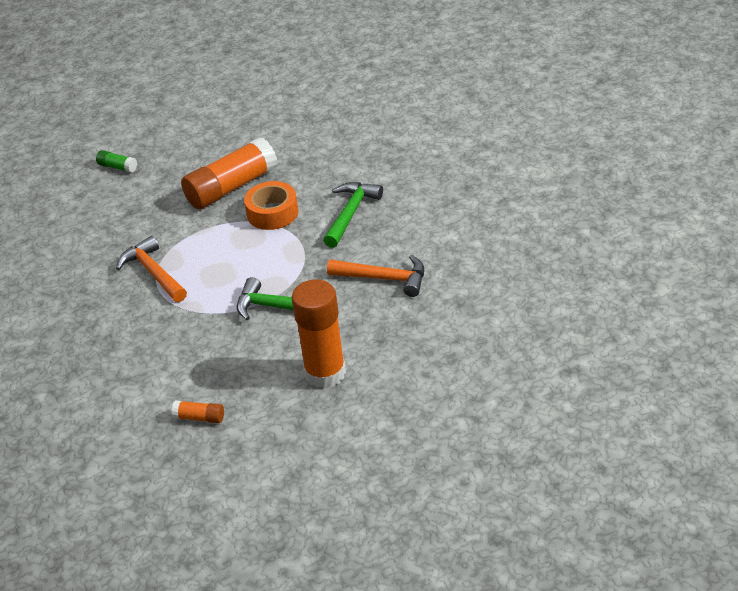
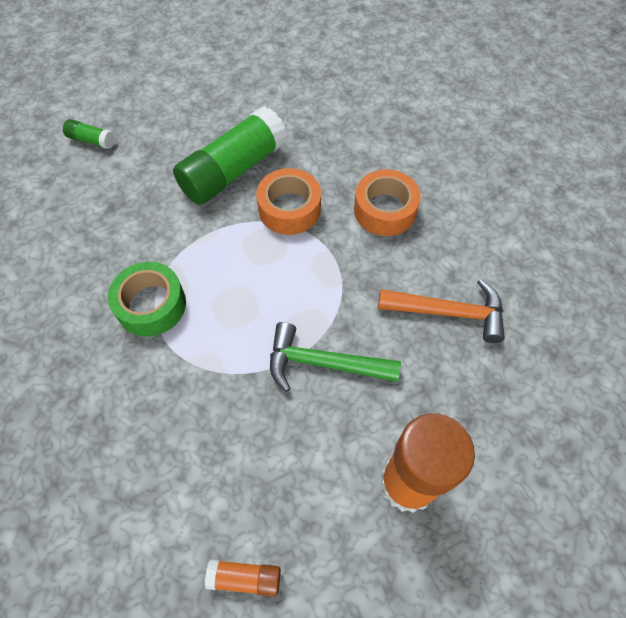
camera: 10 degrees left, 20 degrees up
(153, 273) = (151, 305): orange hammer -> green tape
(231, 187) = (233, 170): orange glue stick -> green glue stick
(351, 214) = (385, 210): green hammer -> orange tape

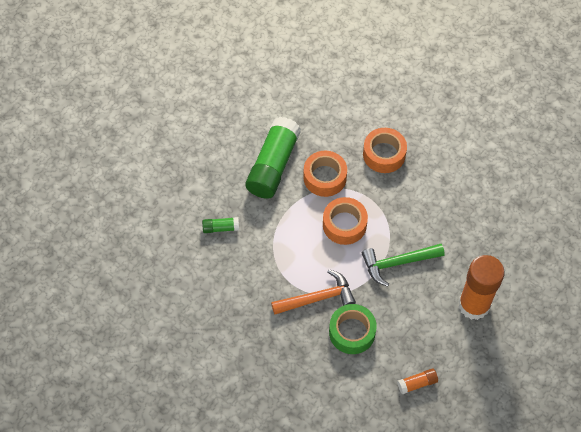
camera: 25 degrees left, 0 degrees up
(91, 140) = (163, 182): green glue stick -> green glue stick (220, 228)
(151, 305) = (279, 272): green tape -> green tape (352, 332)
(279, 278) = (344, 224): none -> orange tape
(448, 312) = (452, 204): orange hammer -> orange hammer (317, 298)

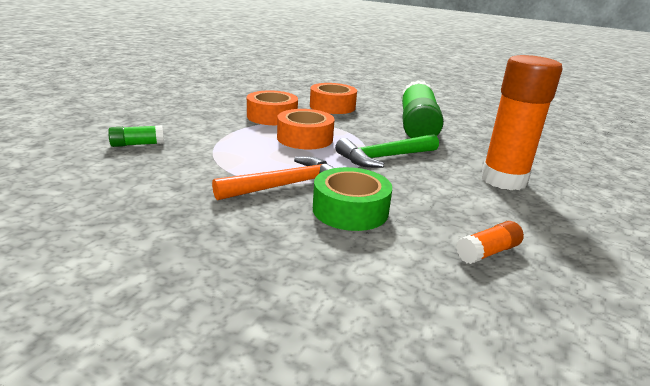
camera: 15 degrees left, 35 degrees down
(273, 165) = (210, 112): green glue stick -> green glue stick (417, 126)

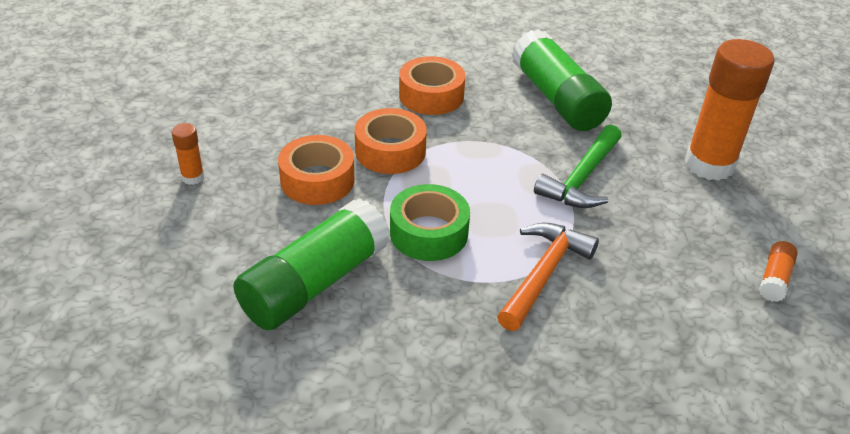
camera: 30 degrees left, 15 degrees up
(137, 144) = (314, 283): green glue stick -> green glue stick, size x2.29
(151, 98) = (193, 177): none -> orange glue stick
(305, 138) = (473, 180): orange tape -> orange tape (317, 180)
(350, 210) = (632, 280): green tape -> green tape (429, 233)

